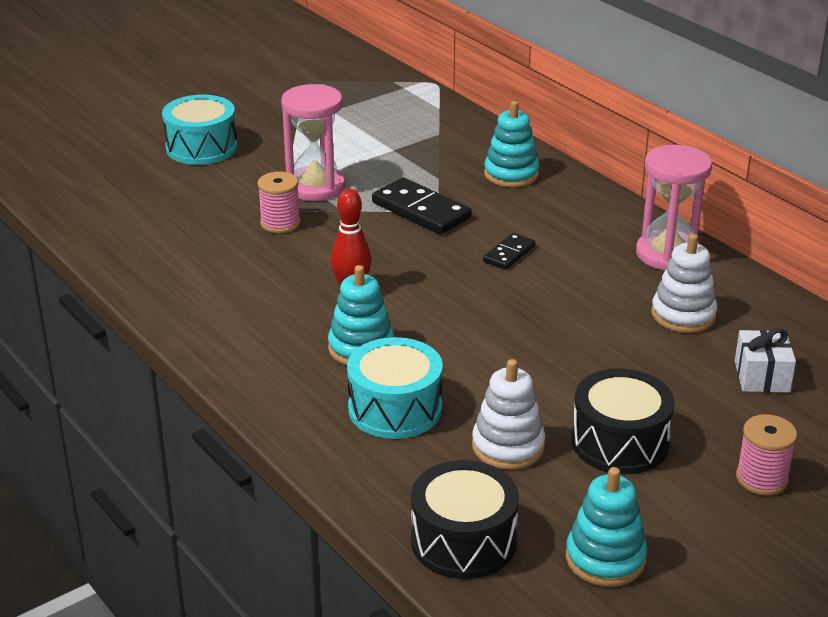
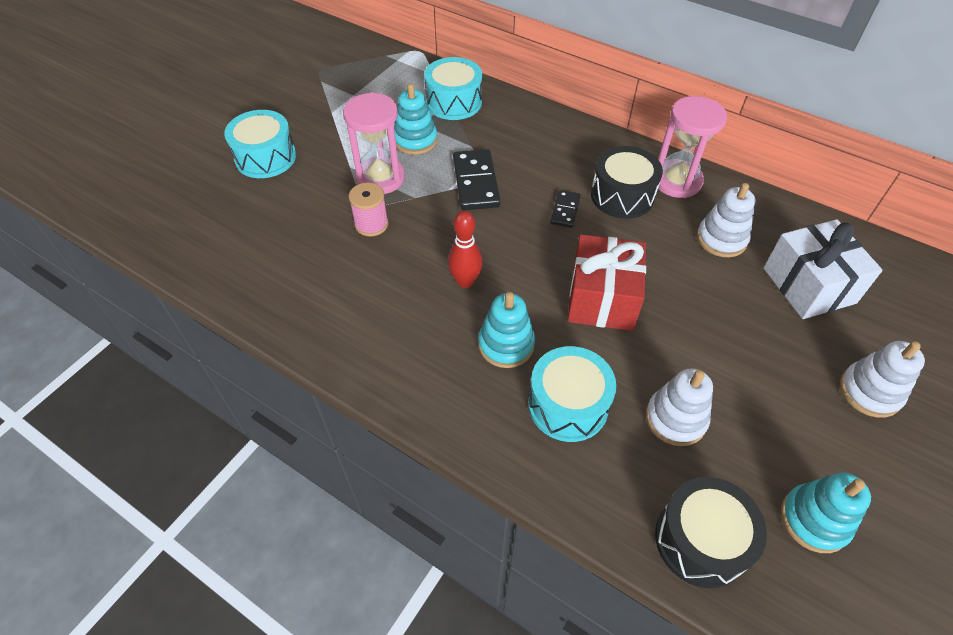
camera: 20 degrees left, 20 degrees up
(421, 210) = (475, 182): black domino -> black domino turned 60 degrees clockwise
(445, 136) = (454, 102): none -> turquoise drum
(497, 335) = (602, 298): none -> red gift
(511, 174) = (523, 129): turquoise stacking toy -> turquoise stacking toy (415, 140)
(620, 442) = (753, 386): black drum -> black drum (622, 195)
(761, 376) = (809, 285): white gift -> white gift, size x1.73
(761, 479) = (870, 391): pink spool -> white stacking toy

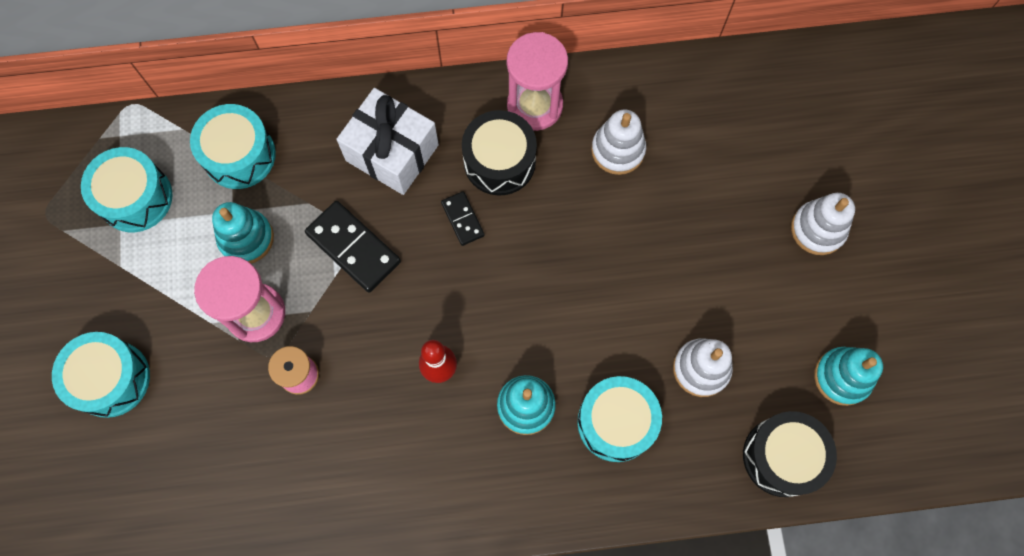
camera: 40 degrees left, 20 degrees up
(375, 89) = (135, 198): none -> turquoise drum
(602, 298) = (566, 296): red gift -> none
(809, 285) = (716, 151): white gift -> white gift (392, 152)

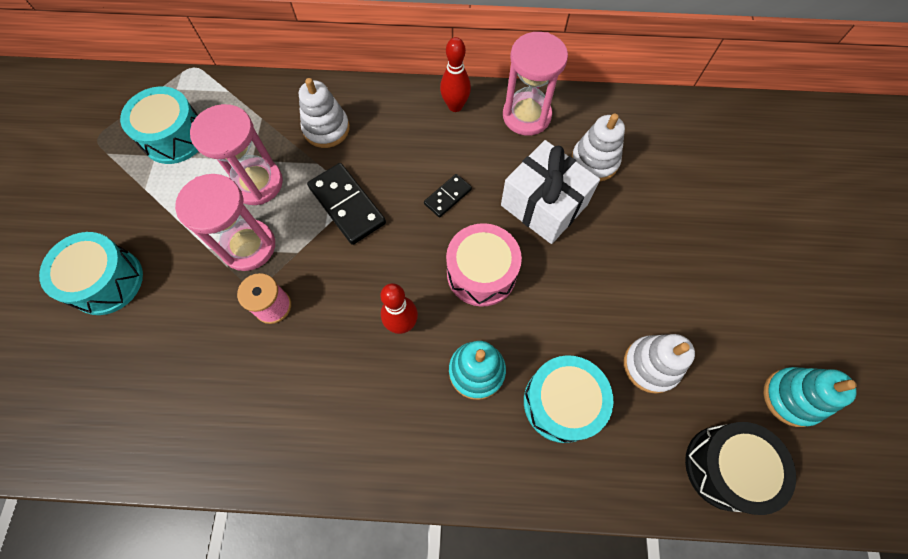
camera: 10 degrees right, 5 degrees down
(239, 155) = (269, 117): turquoise drum -> none
(246, 238) = (257, 183): turquoise stacking toy -> pink hourglass
(392, 152) = (397, 134): white gift -> white gift (544, 205)
(451, 106) = (455, 106): none -> red bowling pin
(462, 219) = (448, 197): black domino -> black domino turned 60 degrees clockwise
(499, 161) = (488, 155): black drum -> none
(514, 300) = (481, 273): none -> pink drum
(818, 229) = (773, 256): white stacking toy -> white stacking toy (326, 129)

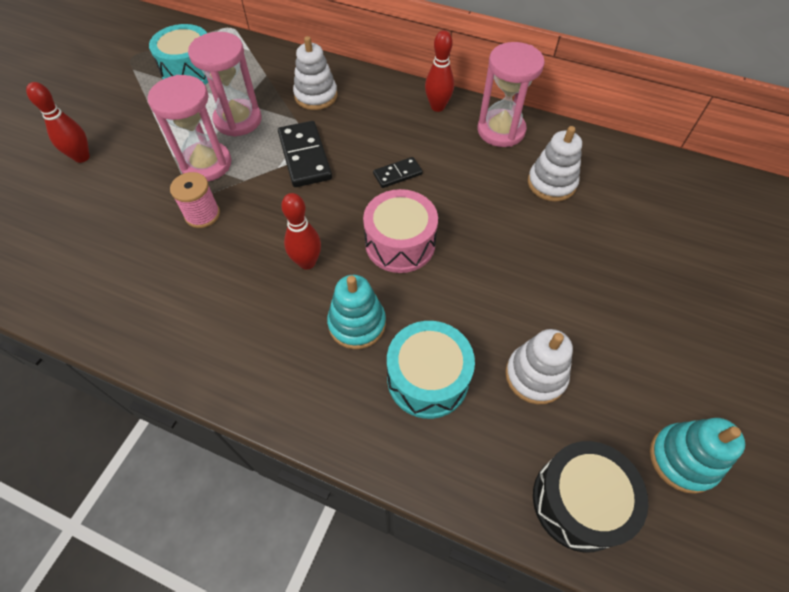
camera: 20 degrees right, 10 degrees down
(106, 281) = (82, 157): turquoise drum -> red bowling pin
(544, 205) = (485, 205): white gift -> none

